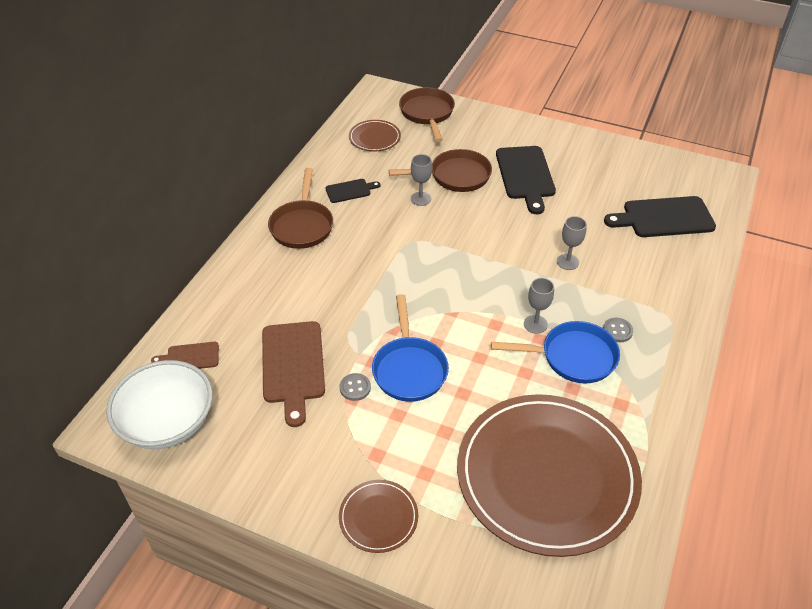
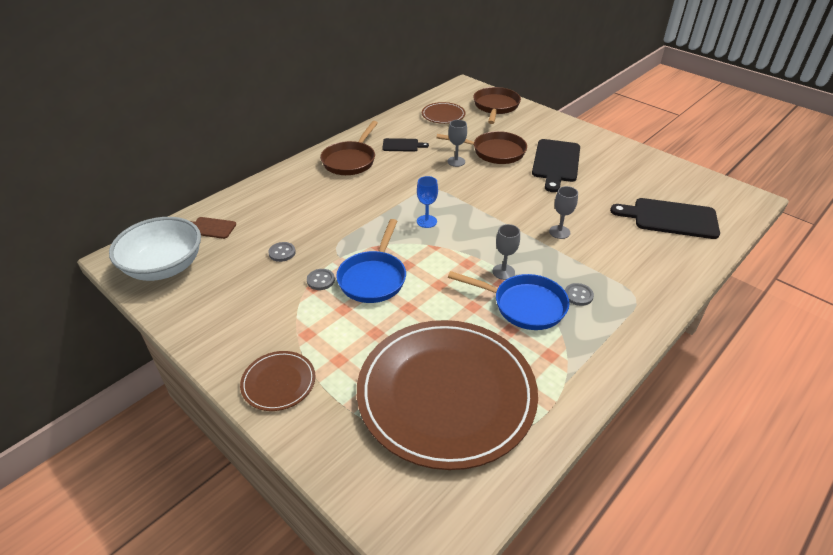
camera: 20 degrees right, 5 degrees down
(293, 366) = (282, 253): brown cutting board -> grey button
(428, 284) = (426, 221): none -> blue goblet

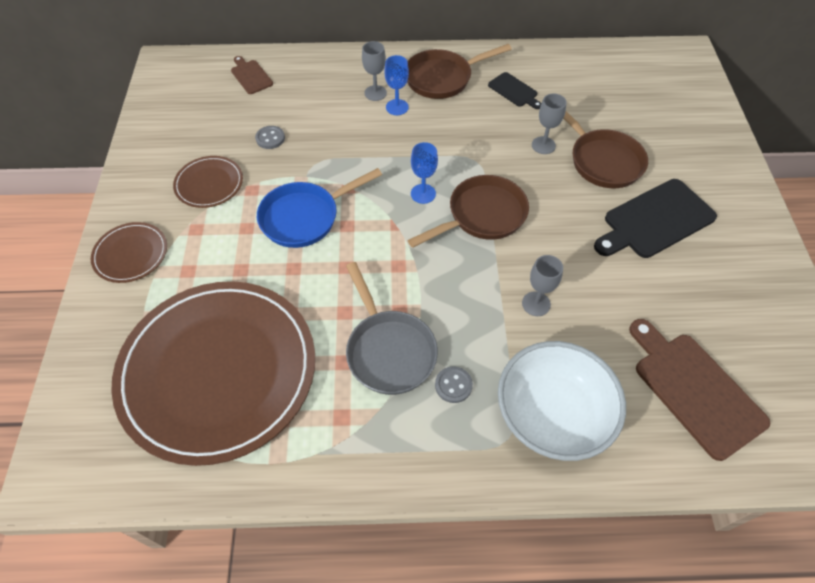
camera: 45 degrees right, 15 degrees up
(164, 267) = (181, 92): white bowl -> white bowl (552, 414)
(321, 280) = (264, 187): grey button -> none
(344, 189) = (397, 107): none -> blue goblet
(443, 115) = (608, 79): brown plate -> brown plate (209, 184)
(495, 107) = (686, 103): brown pan -> brown pan (482, 215)
(503, 272) = (419, 301): grey goblet -> grey goblet (375, 93)
(524, 305) = (388, 350): blue pan -> grey pan
(670, 218) = (694, 389): black cutting board -> brown cutting board

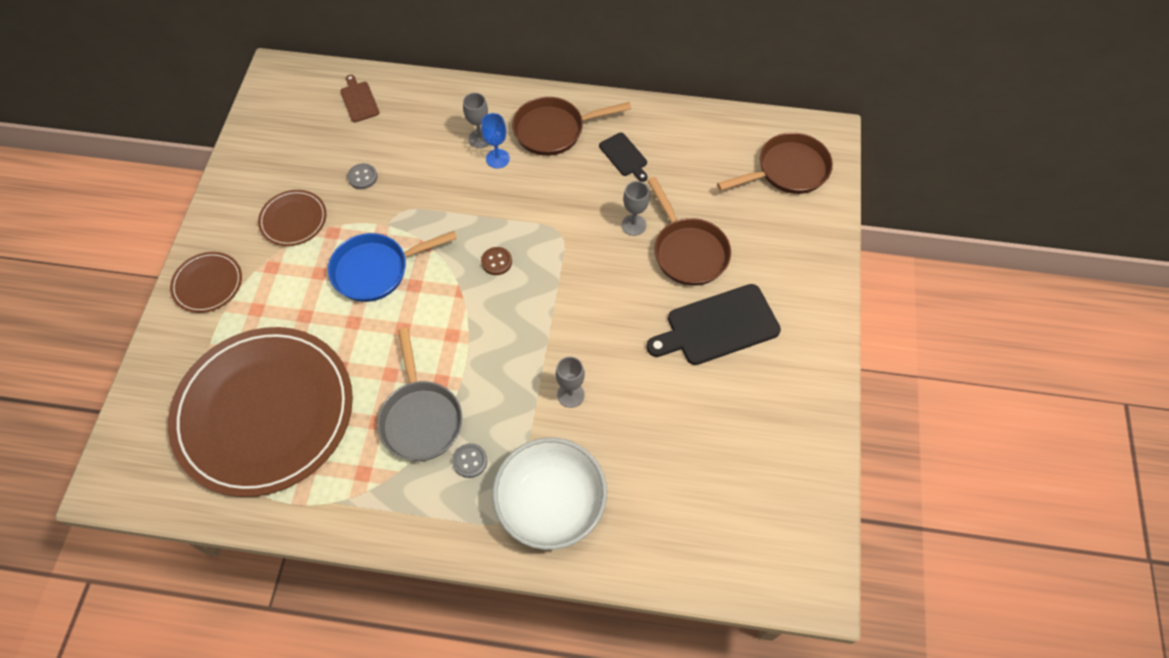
camera: 10 degrees right, 5 degrees up
(423, 194) = (496, 262): blue goblet -> brown button
(482, 215) = (547, 294): brown pan -> brown pan (787, 170)
(694, 389) = (690, 503): brown cutting board -> none

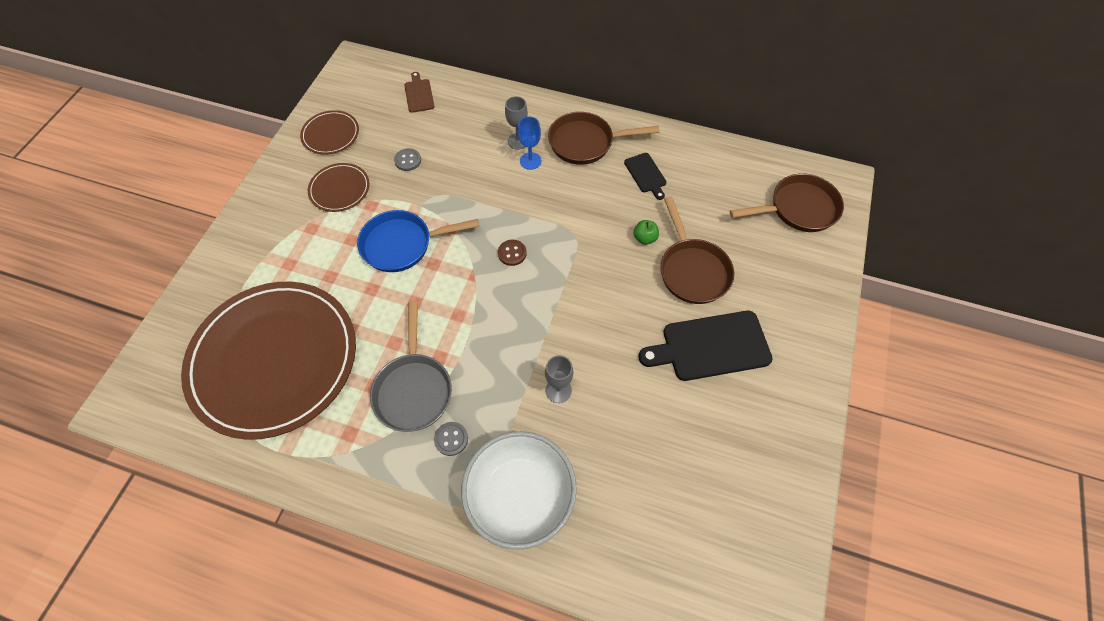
camera: 10 degrees right, 0 degrees up
(207, 284) = (253, 234): brown plate -> brown plate (330, 134)
(633, 225) = (644, 238): grey goblet -> green apple

